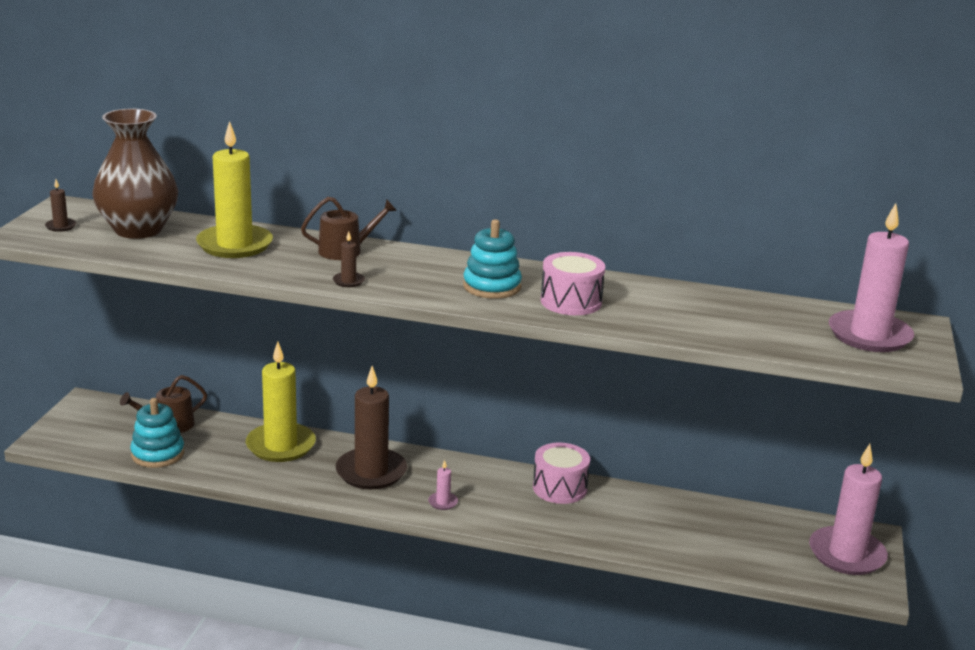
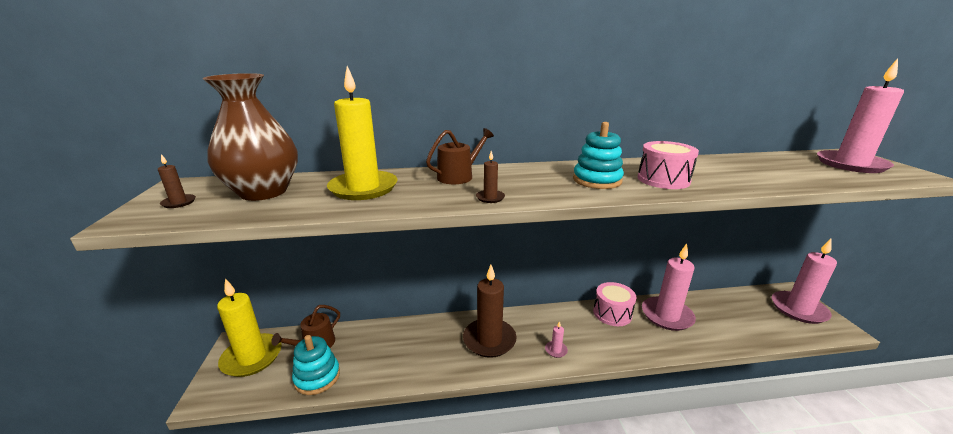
camera: 20 degrees left, 0 degrees up
(280, 446) = (411, 337): yellow candle -> yellow candle (252, 357)
(634, 510) = (667, 316): none -> pink candle

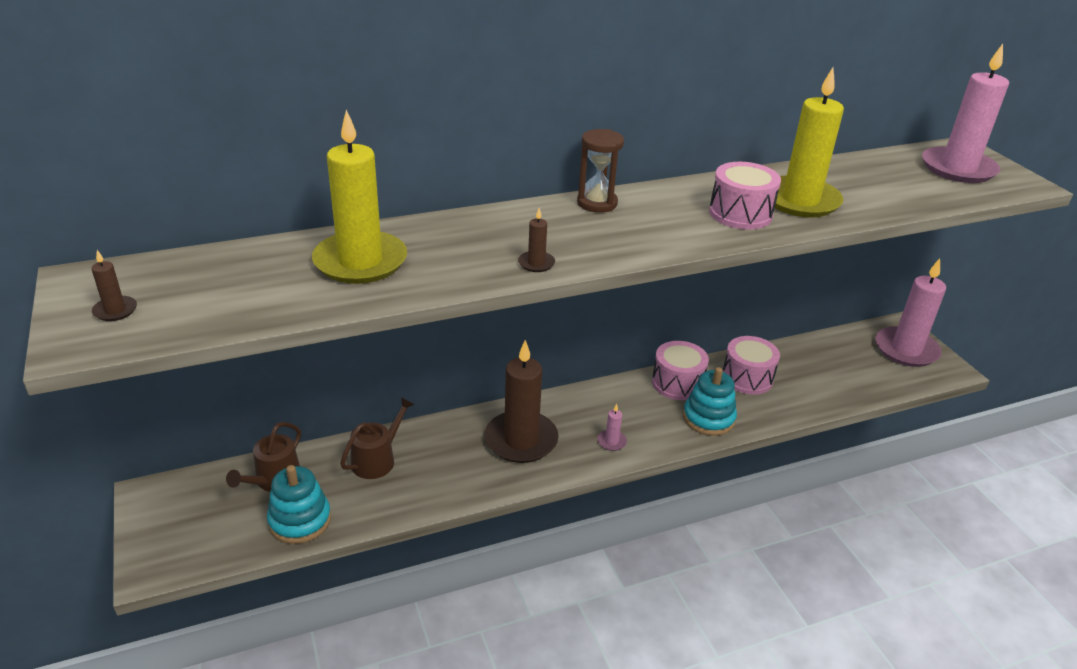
camera: 15 degrees left, 10 degrees up
(252, 357) = (187, 509): yellow candle -> yellow candle (800, 200)
(263, 192) = (222, 280): brown vase -> none
(458, 176) = (479, 229): brown watering can -> brown watering can (377, 460)
(550, 168) = (597, 203): none -> brown hourglass
(597, 180) = (660, 221): turquoise stacking toy -> turquoise stacking toy (708, 418)
(667, 316) = (747, 378): pink candle -> pink drum

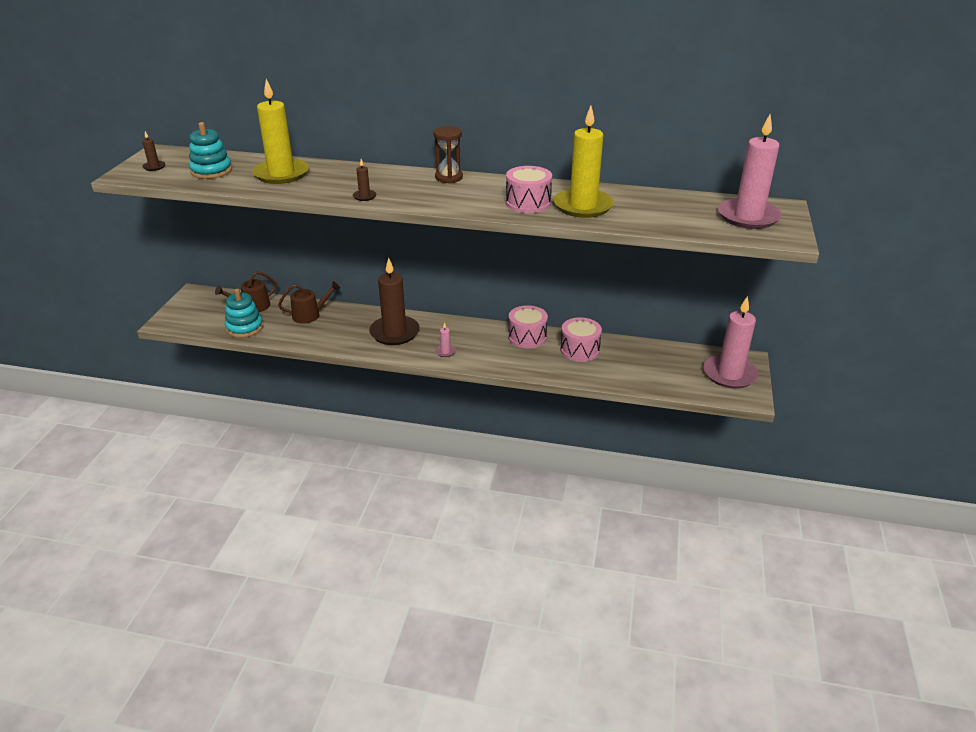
camera: 35 degrees right, 0 degrees up
(708, 418) = (522, 361): turquoise stacking toy -> turquoise stacking toy (211, 171)

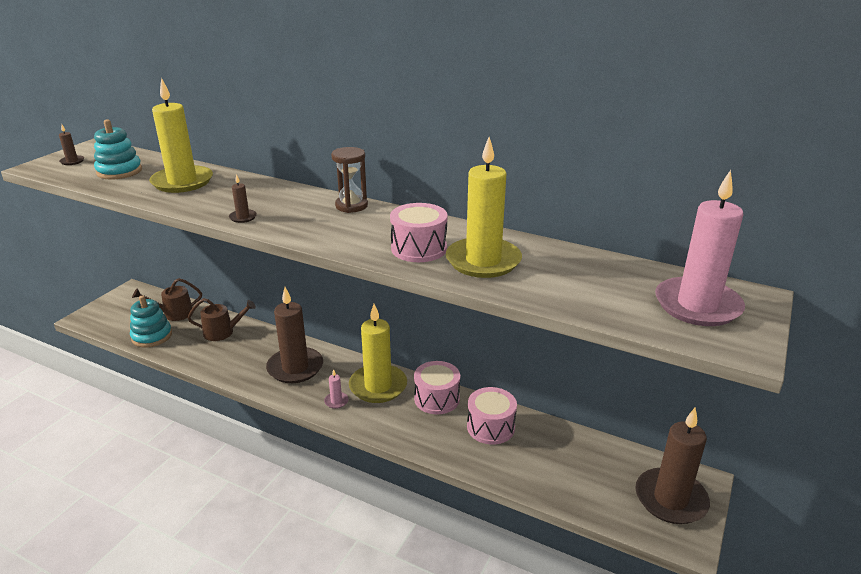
camera: 15 degrees right, 5 degrees down
(474, 335) = (378, 386): none -> yellow candle
(729, 374) = (670, 499): pink candle -> brown candle

